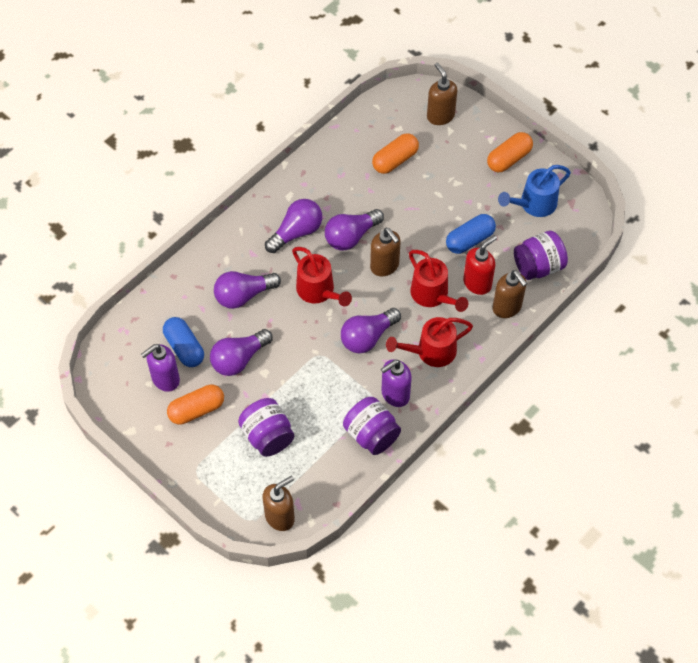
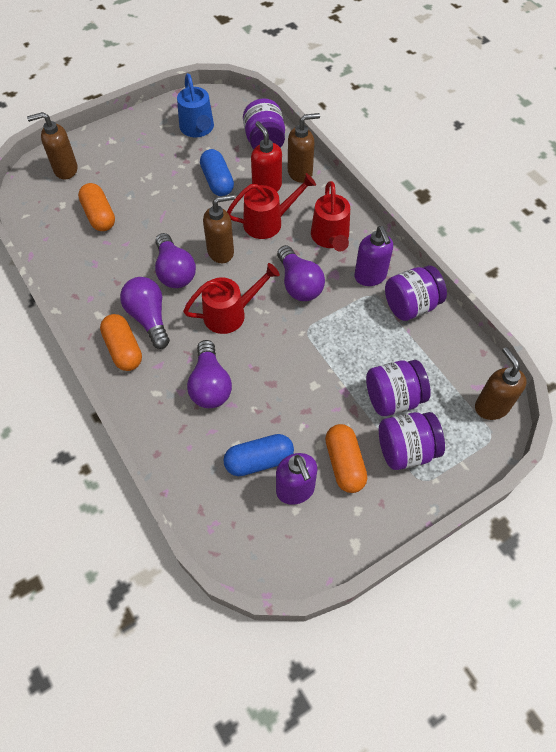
camera: 75 degrees left, 0 degrees up
(220, 454) = (406, 450): none -> purple jar
(239, 359) = (290, 406): purple light bulb -> none
(509, 159) = (140, 133): orange capsule -> orange capsule (123, 349)

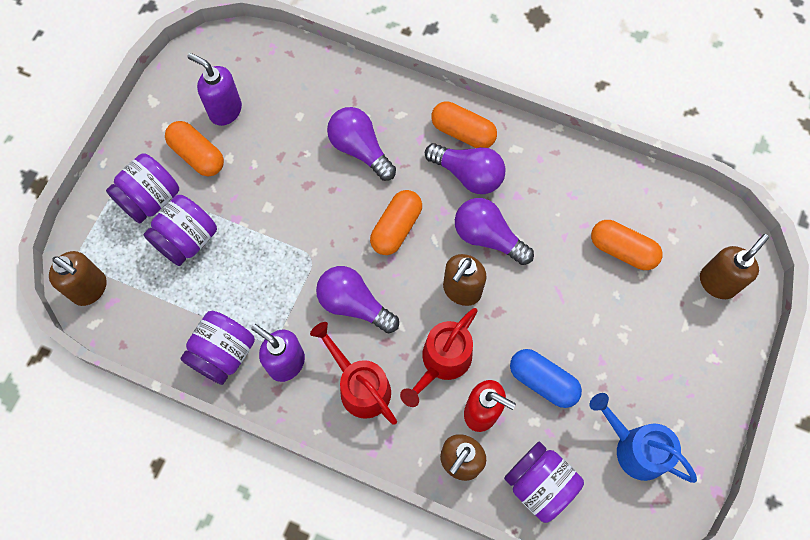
camera: 145 degrees right, 10 degrees up
(231, 313) = (396, 228): red watering can -> orange capsule
(259, 460) = (270, 114): blue capsule -> none

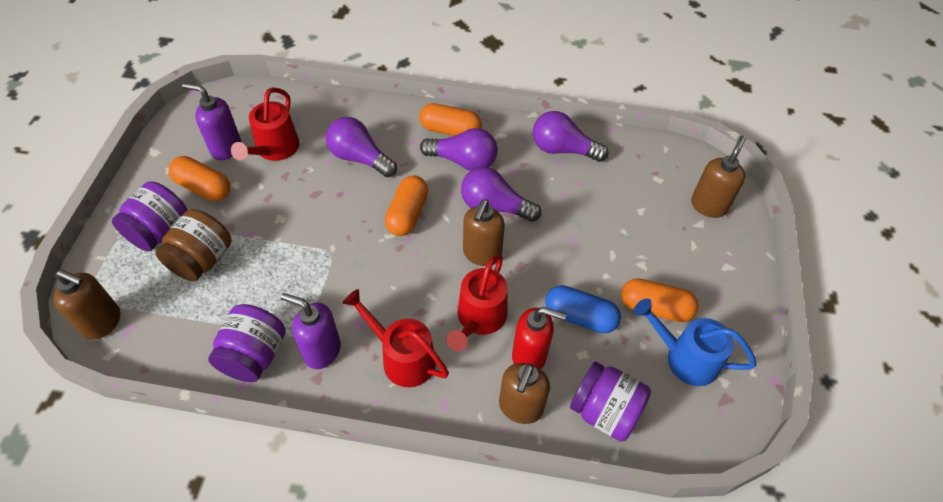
camera: 15 degrees left, 15 degrees down
(187, 239) = (202, 260): purple jar -> brown jar
(274, 122) = (274, 150): none -> red watering can
(354, 304) = (380, 285): purple light bulb -> purple light bulb (562, 149)
(622, 250) = (617, 195): orange capsule -> orange capsule (655, 308)

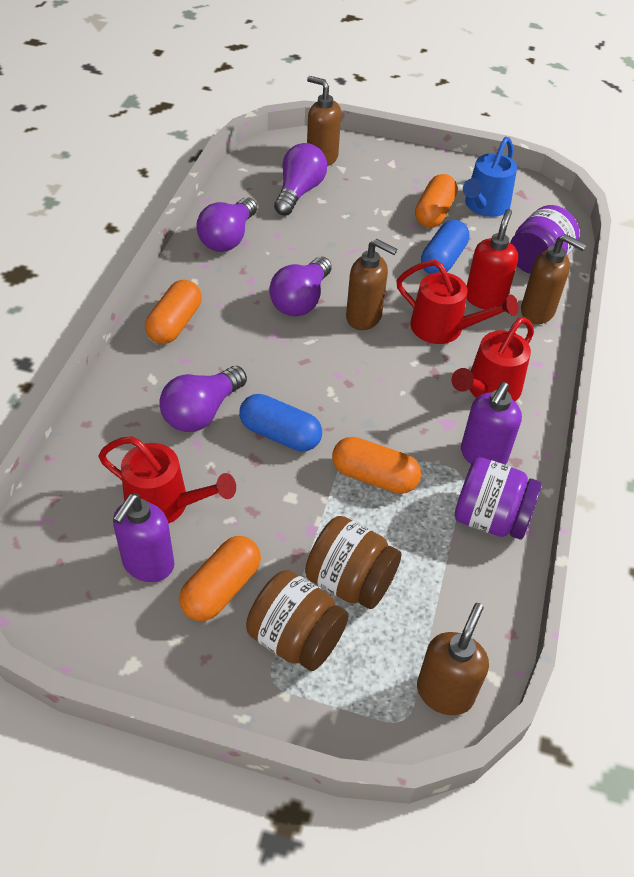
camera: 85 degrees left, 5 degrees down
(160, 231) = (296, 638): purple jar -> brown jar
(340, 206) = (280, 434): none -> blue capsule
(407, 214) = (301, 372): orange capsule -> orange capsule (374, 477)
(463, 161) = (228, 317): purple light bulb -> purple light bulb (299, 192)

